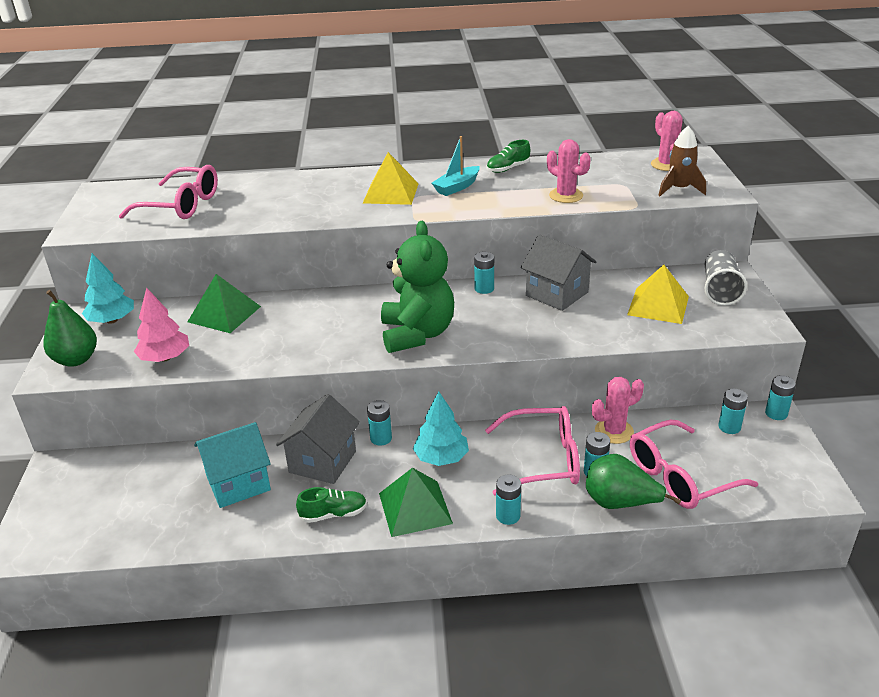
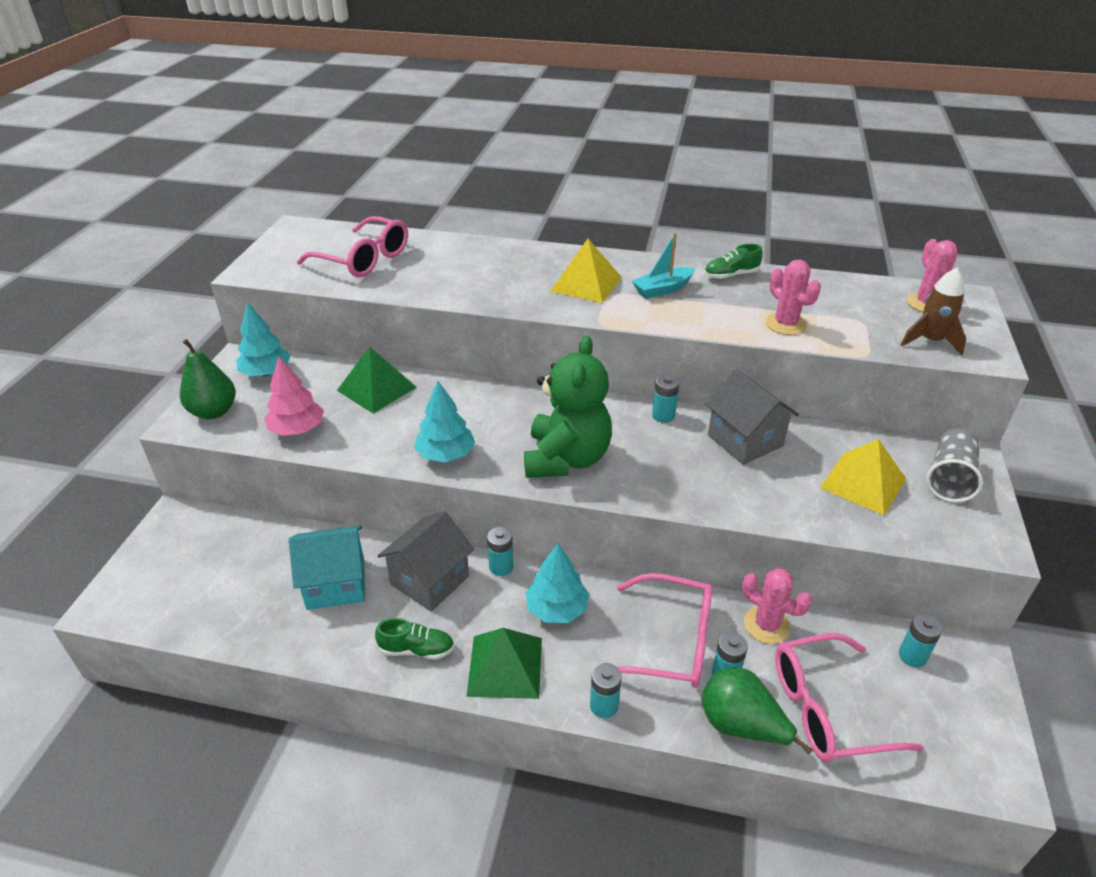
camera: 15 degrees right, 5 degrees up
(311, 351) = (445, 454): none -> turquoise tree
(614, 431) = (766, 625): pink cactus -> pink cactus turned 45 degrees clockwise
(776, 413) = (979, 652): turquoise battery -> none

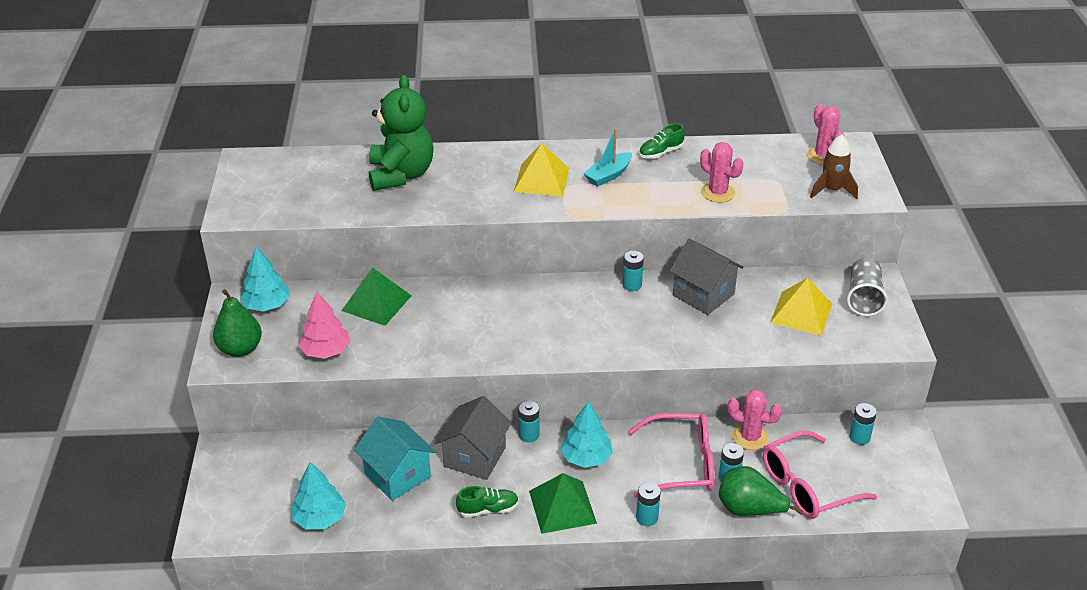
camera: 15 degrees left, 0 degrees up
(336, 584) = (397, 475): turquoise house -> turquoise house turned 75 degrees clockwise
(364, 259) = (331, 185): pink glasses -> none
(445, 454) = (465, 350): turquoise tree -> turquoise tree (320, 518)
(566, 459) = (566, 335): green teddy bear -> green teddy bear (401, 175)

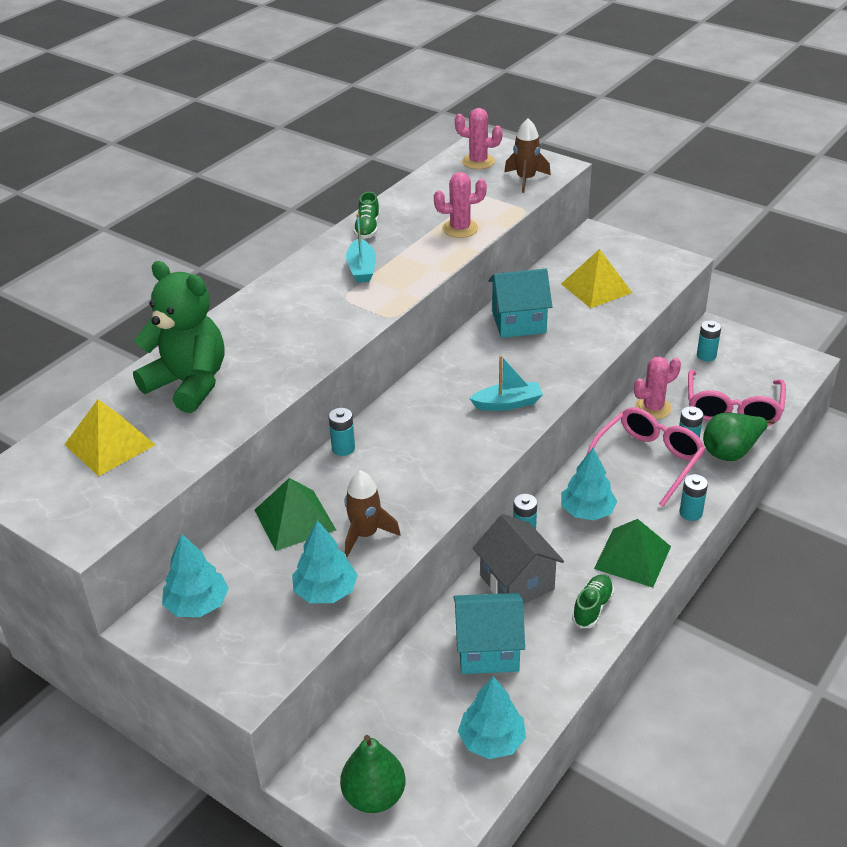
camera: 50 degrees left, 0 degrees up
(240, 349) = (244, 659): green pear -> green pear (374, 796)
(326, 351) = (325, 591): pink tree -> turquoise tree
(393, 340) = (365, 534): none -> brown rocket
(541, 180) = (317, 306): yellow pyramid -> yellow pyramid (110, 444)
(599, 337) = (507, 403): none -> turquoise boat
(632, 285) = (461, 352): turquoise battery -> turquoise battery (343, 448)
(703, 295) = (519, 322): grey house -> turquoise house
(863, 298) = (611, 252): grey cup -> none

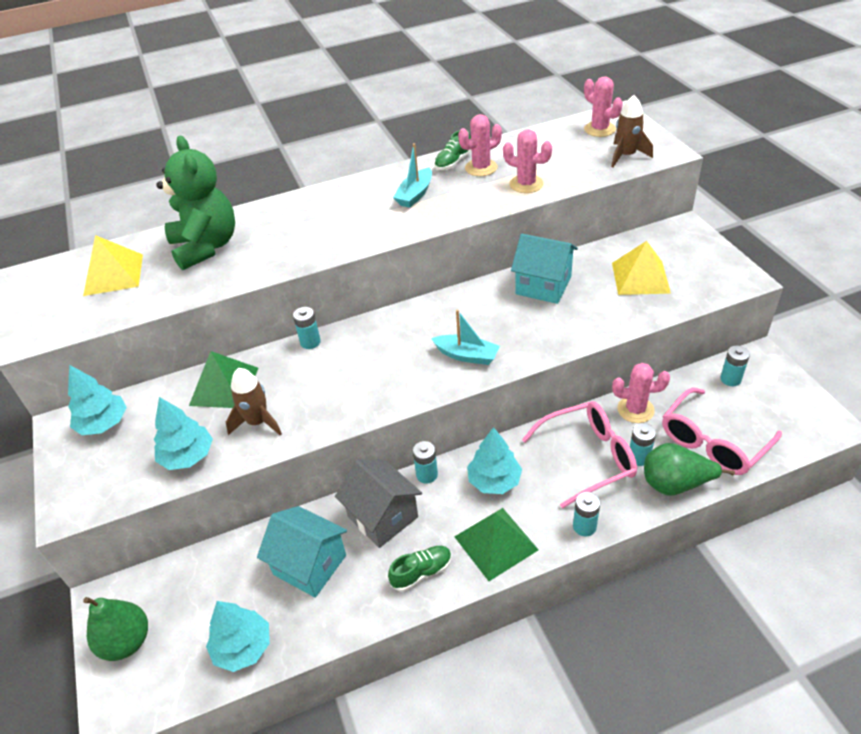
camera: 35 degrees right, 5 degrees up
(401, 226) = (481, 168): none -> pink cactus
(517, 582) = (383, 517): grey house -> grey house turned 45 degrees counterclockwise

